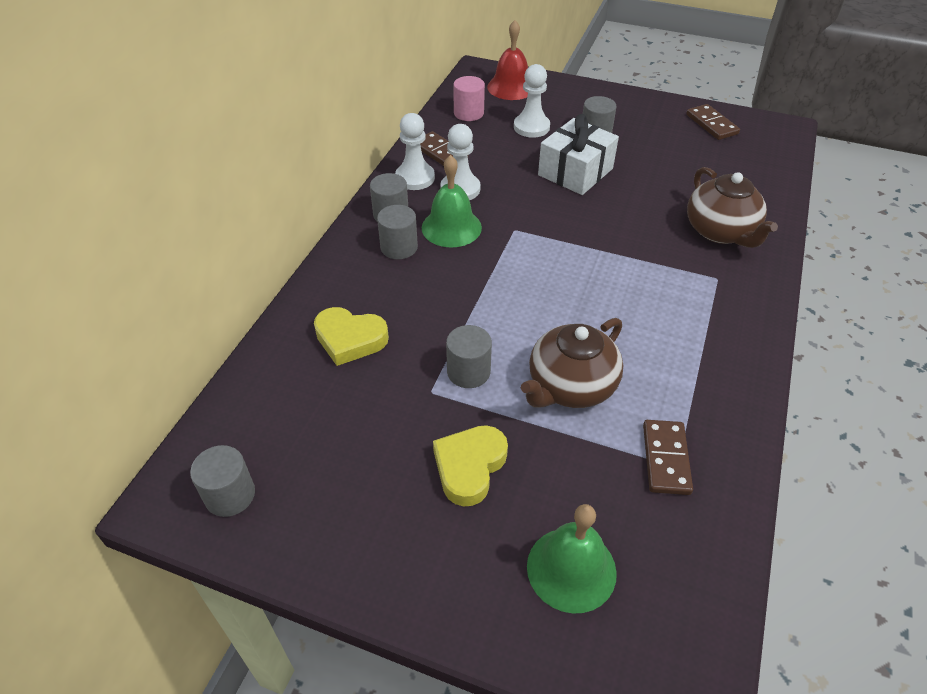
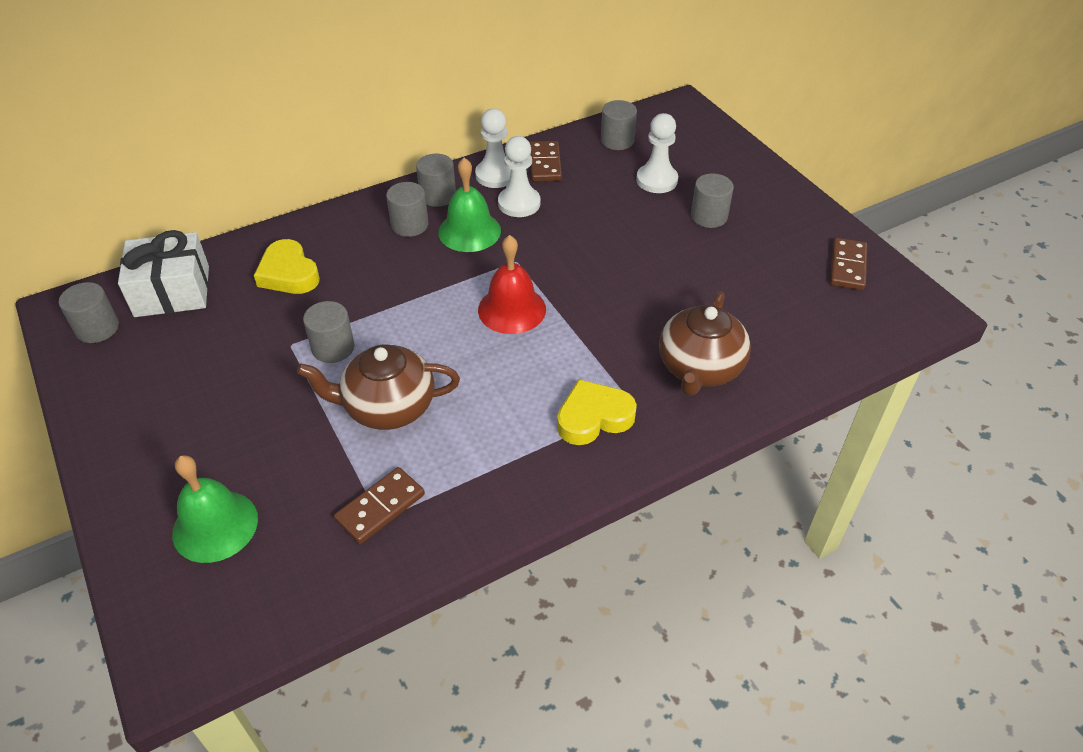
camera: 40 degrees right, 0 degrees up
(468, 113) = (617, 140): pink cylinder -> grey cylinder
(469, 467) = (245, 412): yellow heart -> yellow heart (593, 417)
(511, 87) = (690, 134): red bell -> red bell (512, 309)
(575, 172) = (639, 240): white gift -> white gift (172, 291)

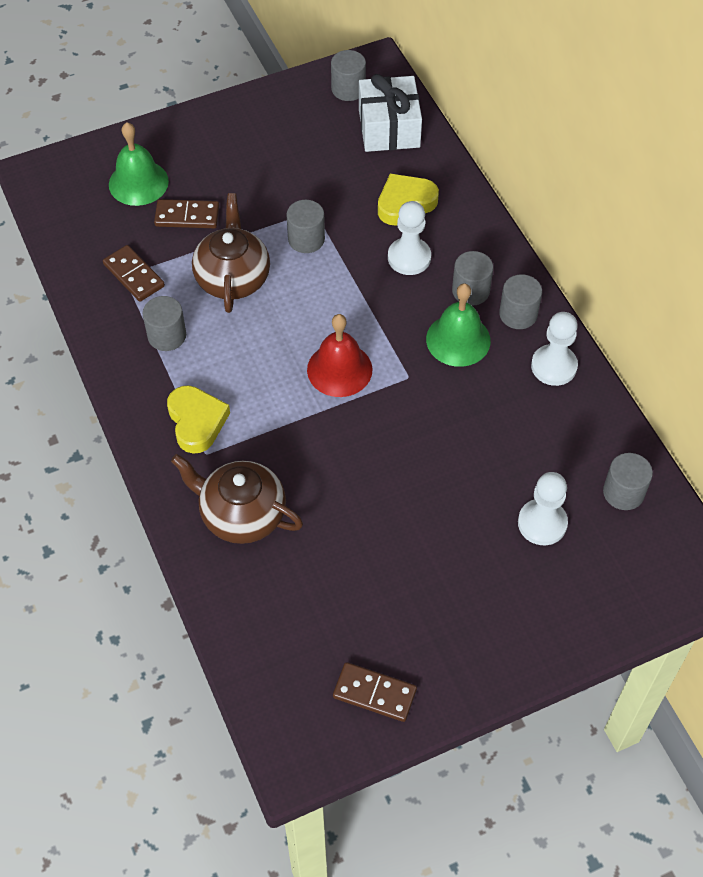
camera: 95 degrees right, 10 degrees up
(519, 203) = (502, 385): white pawn -> white pawn (409, 258)
(545, 164) = (575, 414): brown domino -> brown domino (187, 216)
(709, 216) = (472, 566): grey cylinder -> grey cylinder (167, 336)

